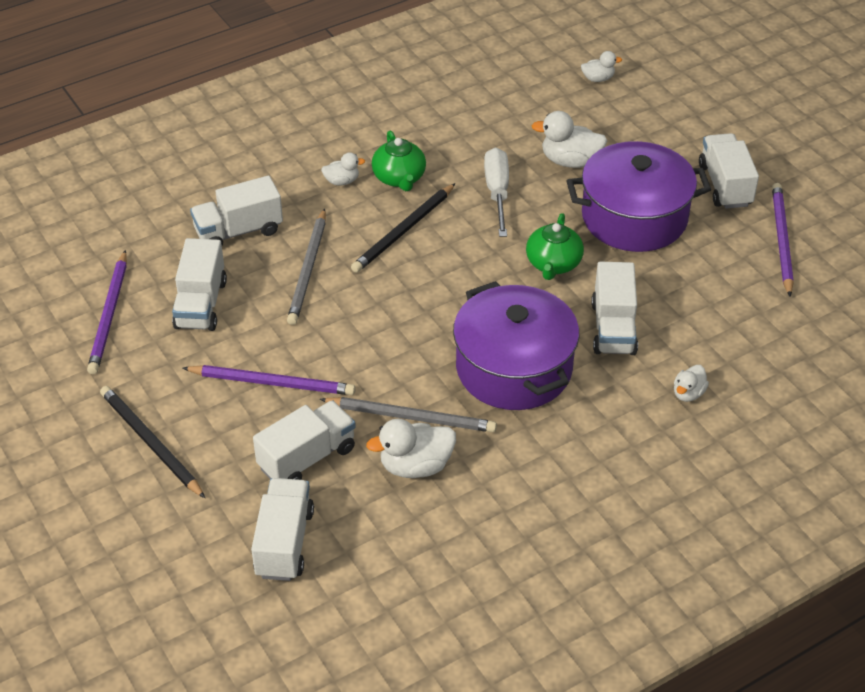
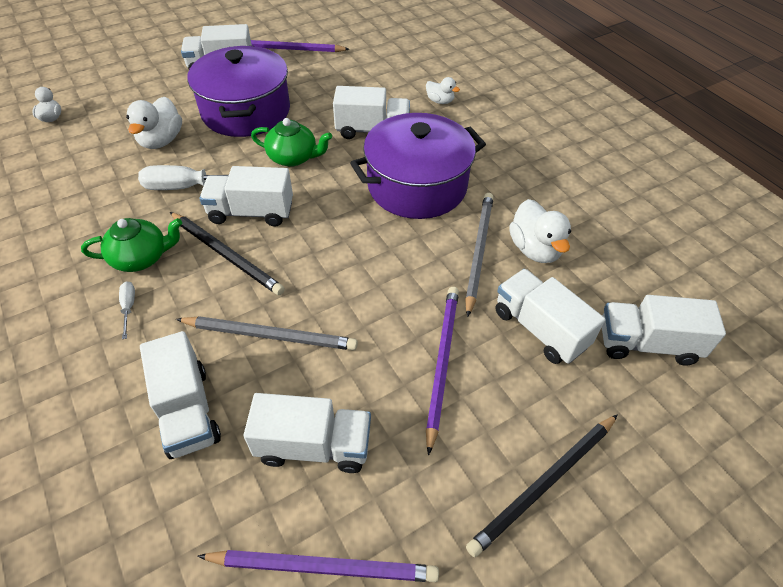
camera: 90 degrees left, 5 degrees up
(342, 181) = (128, 307): white duck -> white screwdriver
(462, 241) = (251, 212): none -> white truck

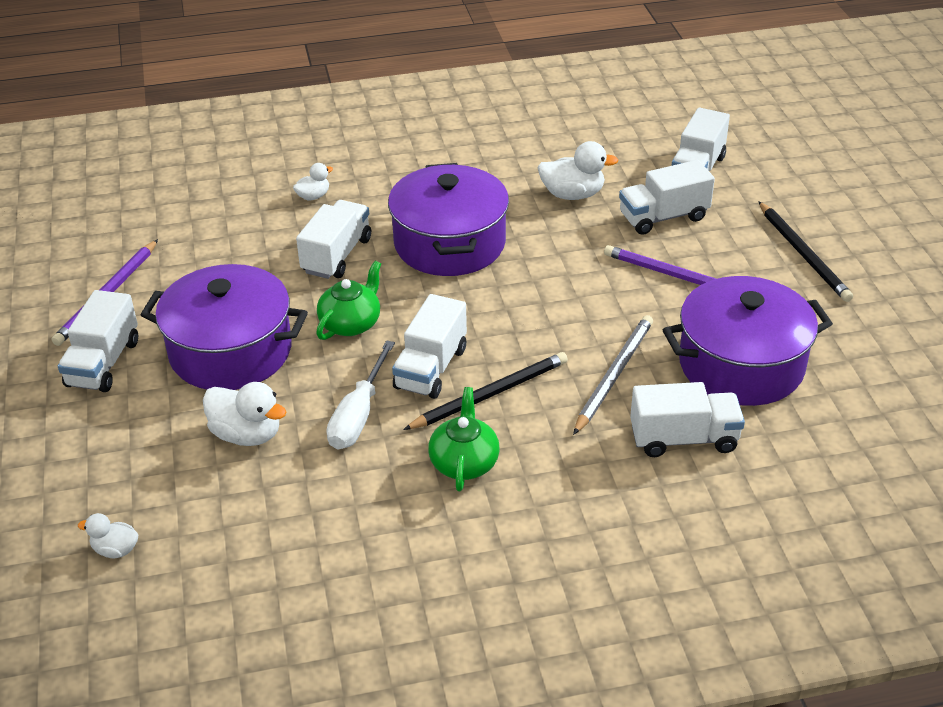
camera: 70 degrees left, 10 degrees down
(128, 307) = (537, 475): white screwdriver -> none
(314, 446) = (741, 365): white truck -> purple pot
(324, 567) = (844, 375): purple pencil -> none
(478, 251) = (560, 227): grey pencil -> none

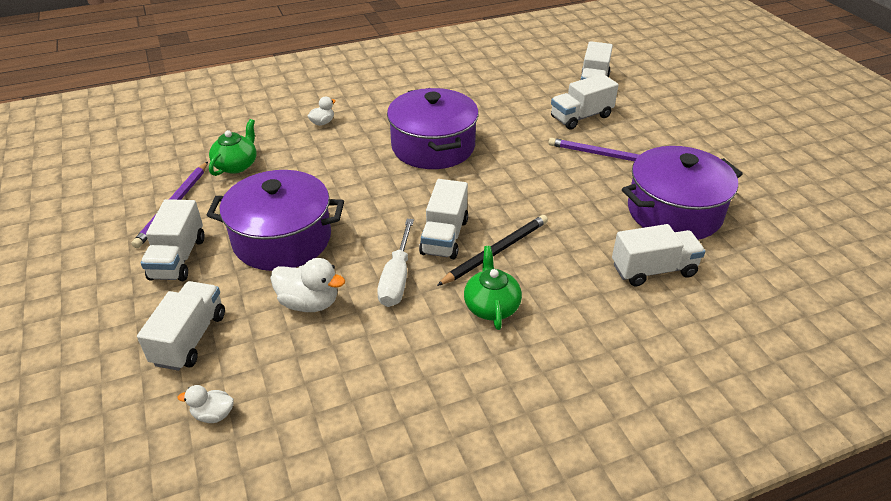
camera: 10 degrees left, 0 degrees up
(337, 255) = (350, 162): white truck -> white truck (190, 339)
(351, 323) = (373, 209): green teapot -> green teapot (236, 165)
(572, 194) = (512, 107): white duck -> none
(614, 375) = (584, 228): grey pencil -> none
(803, 254) = (687, 133): black pencil -> none

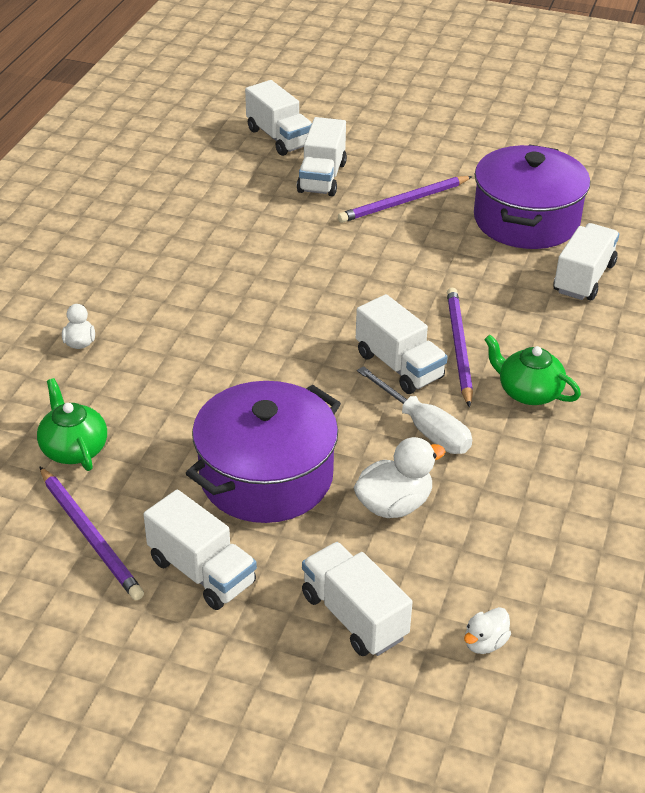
camera: 50 degrees left, 0 degrees up
(433, 146) = (241, 292): purple pot -> none
(496, 251) = (459, 347): black pencil -> purple pencil

